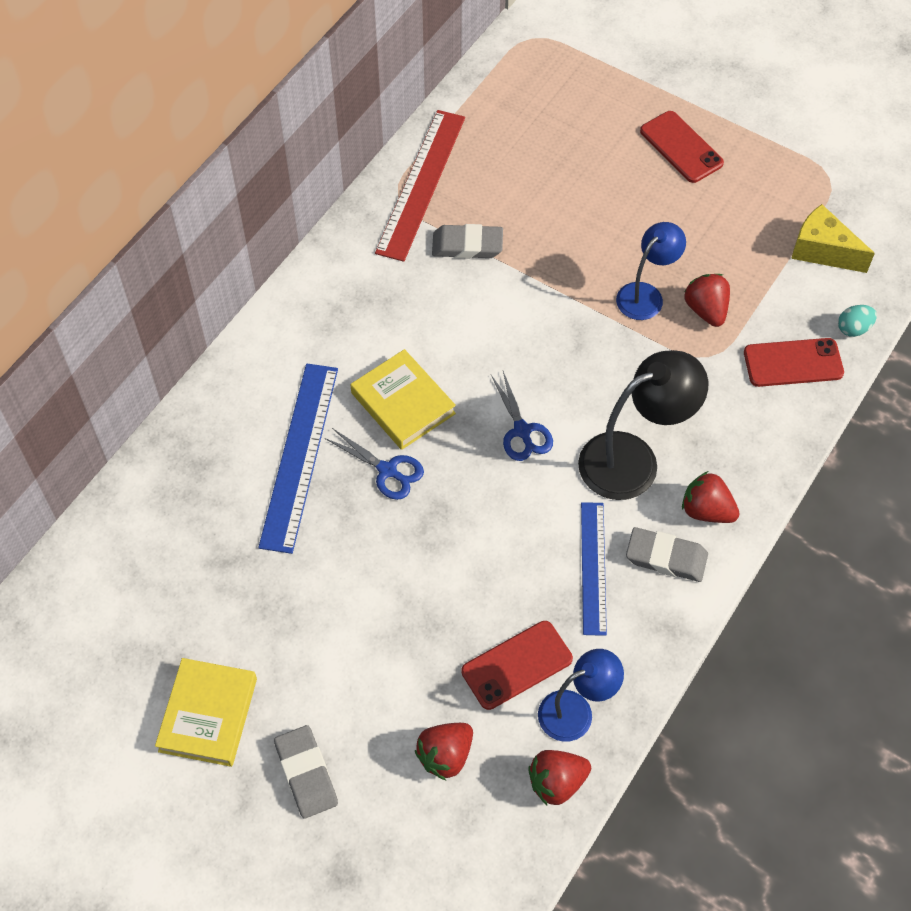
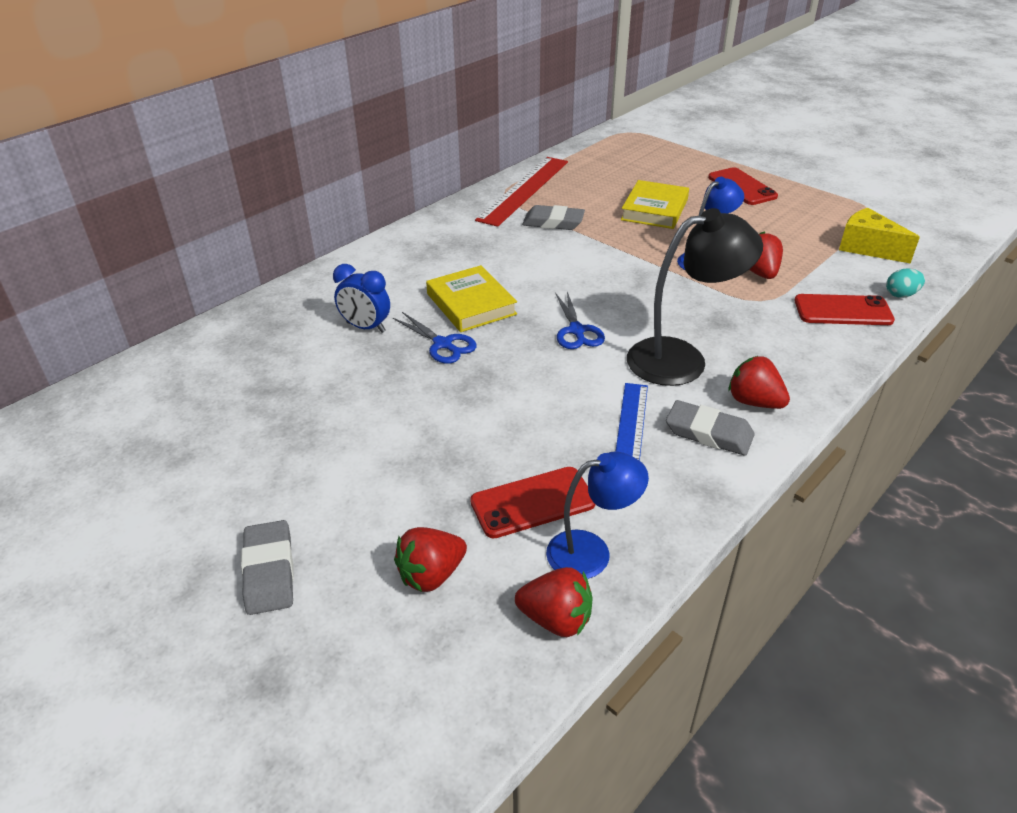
camera: 10 degrees right, 20 degrees down
(208, 715) = (190, 505): yellow book -> yellow book (654, 210)
(299, 455) = (366, 327): blue ruler -> blue clock
(557, 782) = (556, 619): red strawberry -> red strawberry turned 150 degrees counterclockwise

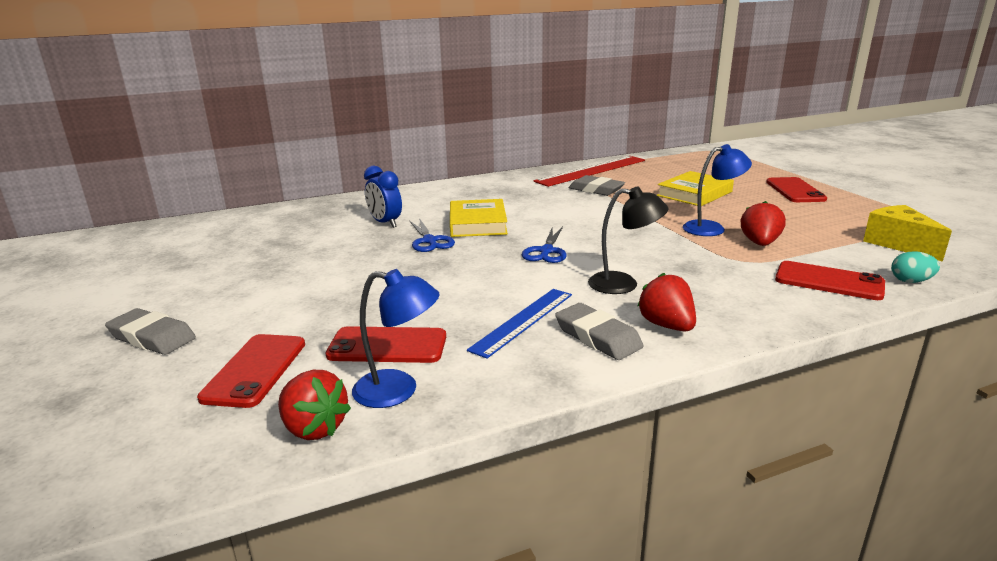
camera: 25 degrees right, 15 degrees down
(269, 571) = (152, 337): grey eraser -> grey eraser turned 75 degrees counterclockwise
(431, 575) = (255, 370): red strawberry -> red phone
(682, 359) = (623, 284): black lamp -> black lamp, size x0.63

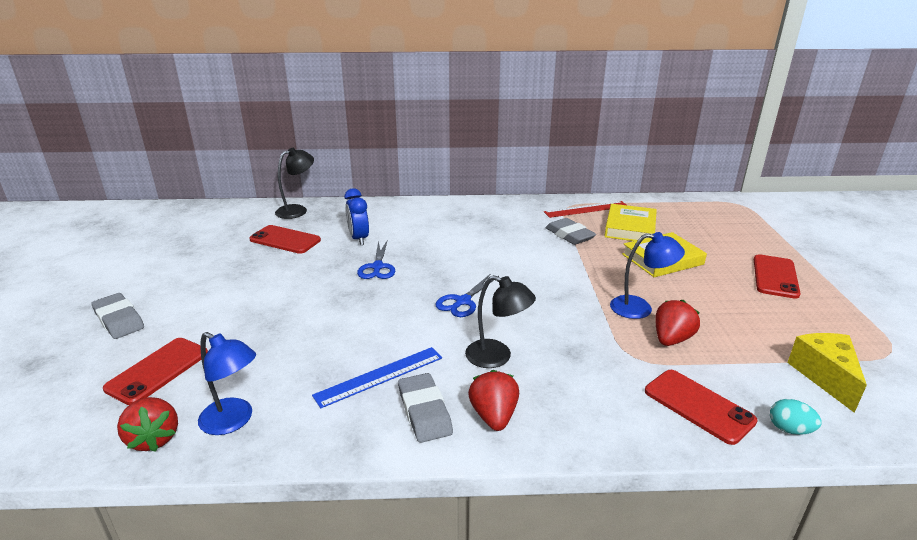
camera: 20 degrees right, 5 degrees up
(289, 211) = (297, 210): none -> black lamp
(387, 346) = (260, 373): red phone -> red phone (285, 240)
(477, 223) = (432, 255): yellow book -> yellow book (630, 228)
(591, 170) = (586, 209): red ruler -> red ruler, size x0.65

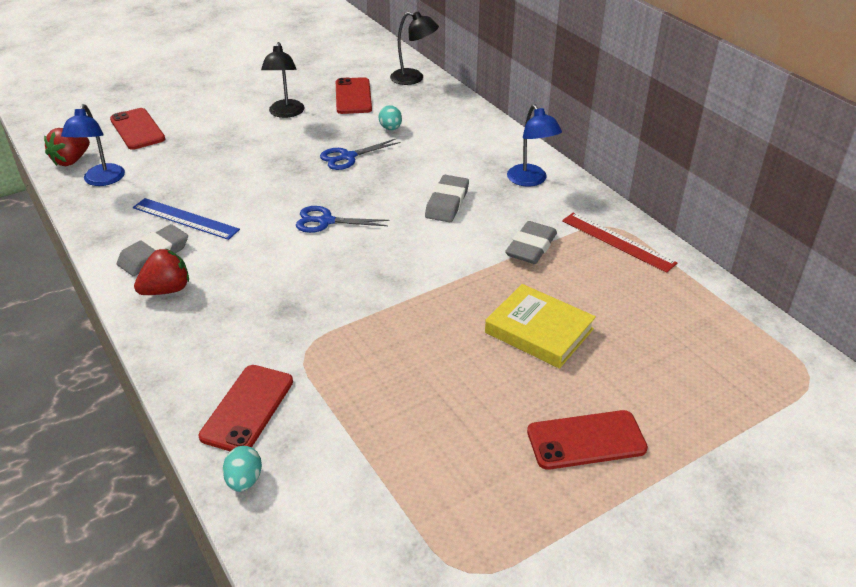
camera: 60 degrees right, 10 degrees up
(119, 320) = (184, 88): grey eraser -> grey eraser (447, 203)
(158, 371) = (137, 129): red phone -> red phone turned 60 degrees clockwise
(359, 239) = (390, 128): blue clock -> turquoise egg
(497, 357) = (249, 268): black lamp -> black lamp (286, 113)
(630, 228) = (602, 287): yellow book -> none
(640, 308) = (404, 335): blue lamp -> blue lamp (530, 180)
(671, 339) = (356, 370): red strawberry -> none
(824, 376) = (362, 504): yellow cheese -> none

